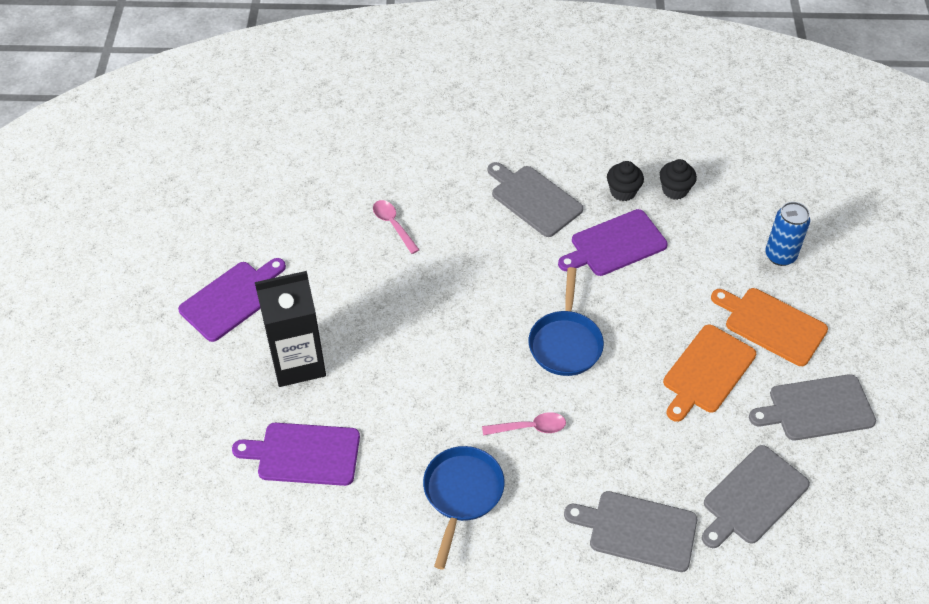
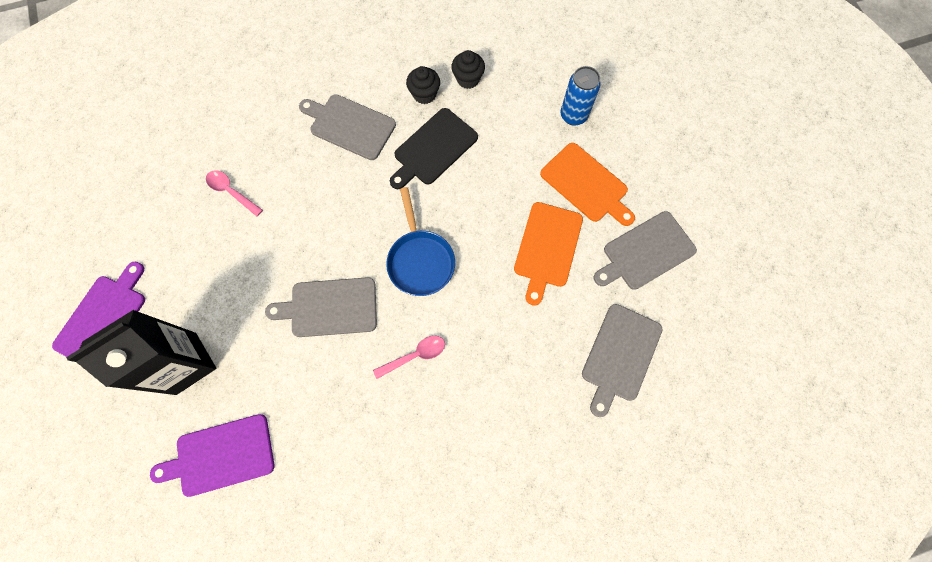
camera: 20 degrees left, 20 degrees up
(462, 494) = (376, 443): blue pan -> none
(615, 244) = (433, 149): purple cutting board -> black cutting board
(638, 530) = (536, 423): grey cutting board -> grey cutting board (330, 307)
(771, 325) = (586, 184): orange cutting board -> orange cutting board turned 150 degrees counterclockwise

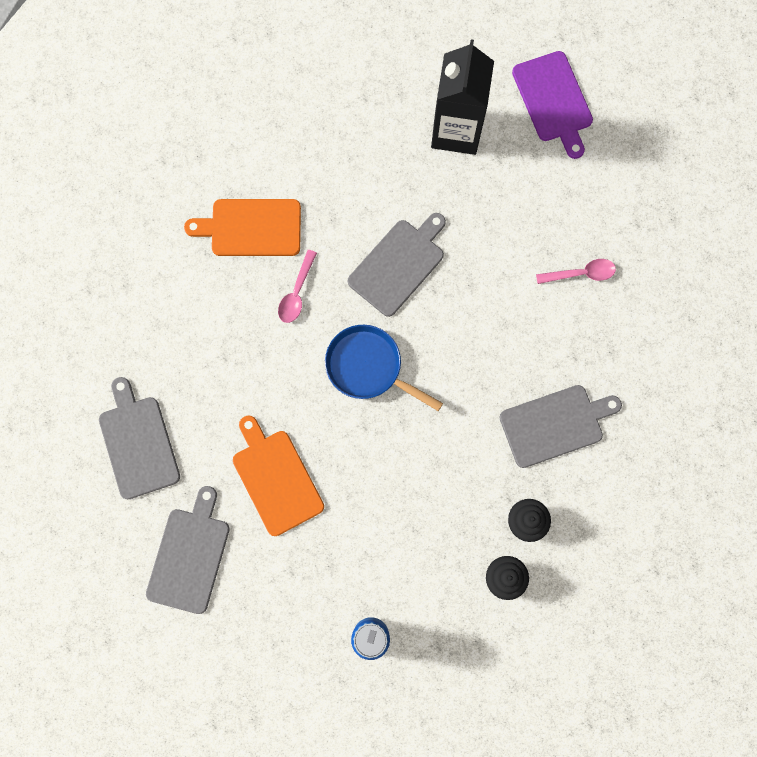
camera: 135 degrees right, 5 degrees up
(221, 455) = (361, 103): purple cutting board -> none
(433, 149) = (460, 475): black cutting board -> none
(586, 184) = (295, 572): orange cutting board -> orange cutting board (251, 228)

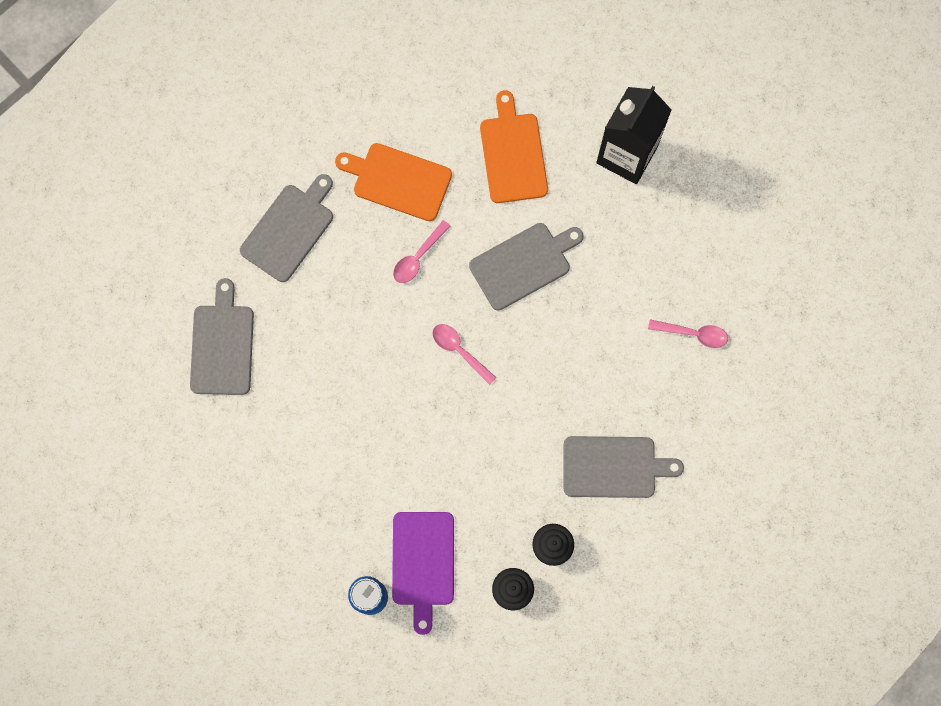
camera: 20 degrees right, 0 degrees up
(189, 556) = (232, 465): grey cutting board -> grey cutting board (289, 230)
(276, 478) = (336, 423): orange cutting board -> orange cutting board (513, 154)
(368, 367) = (459, 350): blue pan -> pink spoon
(553, 100) = (732, 157): purple cutting board -> purple cutting board (423, 563)

